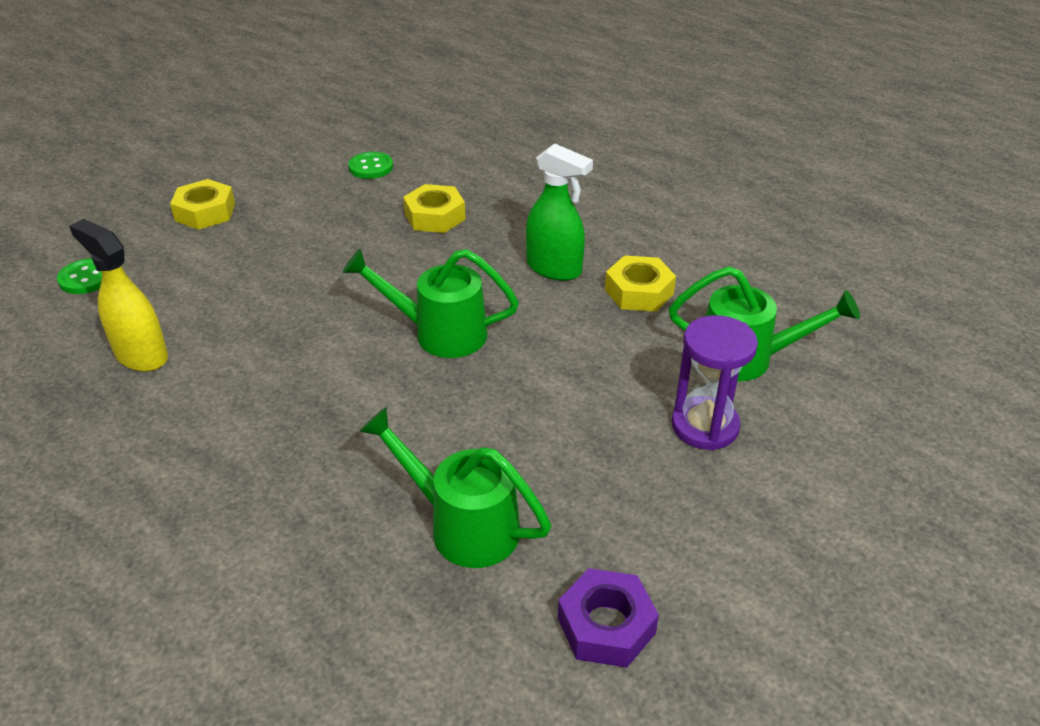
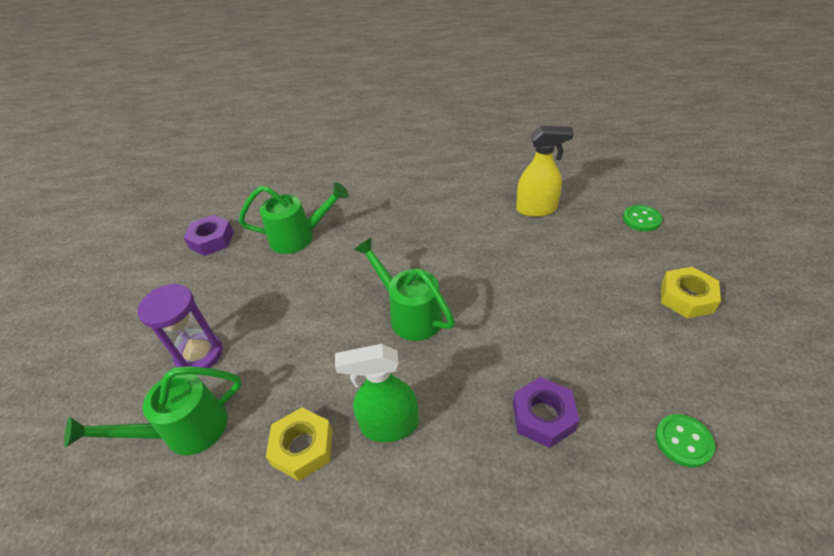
camera: 145 degrees right, 5 degrees up
(435, 216) = (543, 416): yellow nut -> purple nut
(440, 333) = (410, 314): green watering can -> green watering can turned 105 degrees counterclockwise

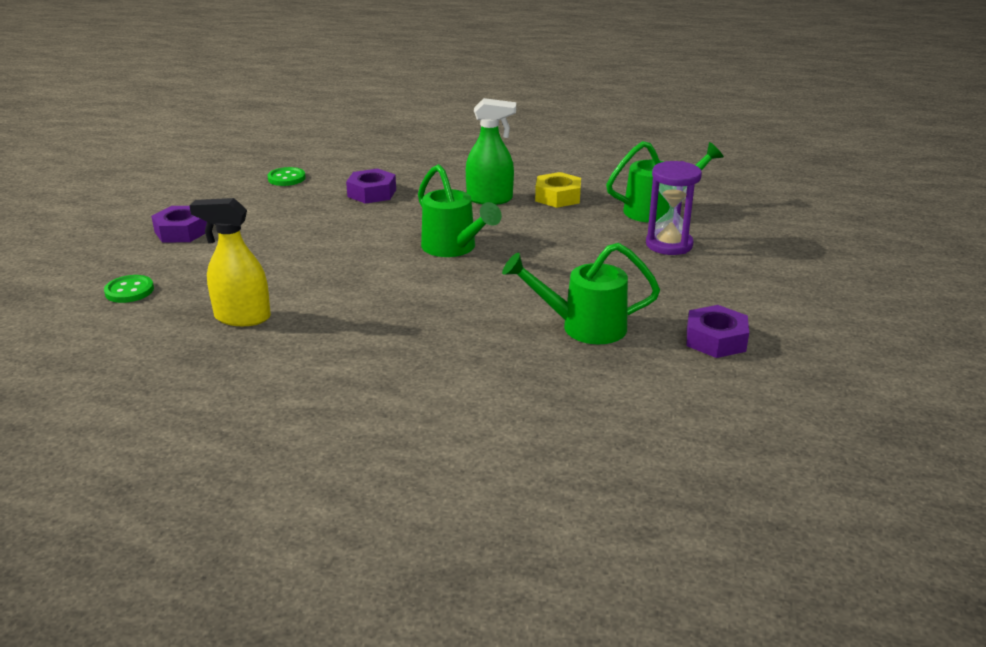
camera: 175 degrees left, 15 degrees down
(686, 297) = (182, 231): yellow nut -> purple nut

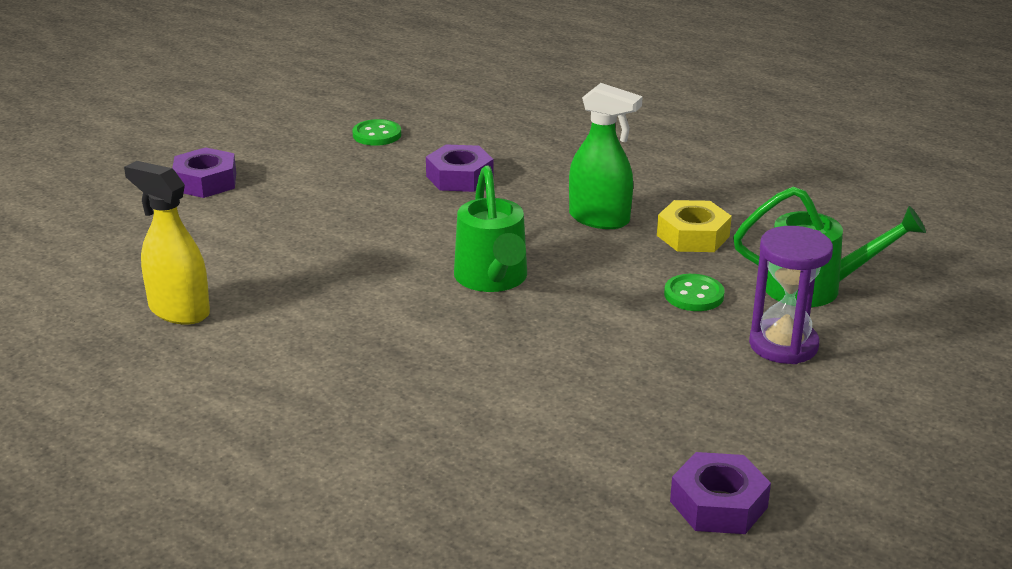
camera: 25 degrees right, 0 degrees up
(129, 291) = (93, 246): green button -> green button (693, 295)
(584, 327) = (559, 435): green watering can -> none

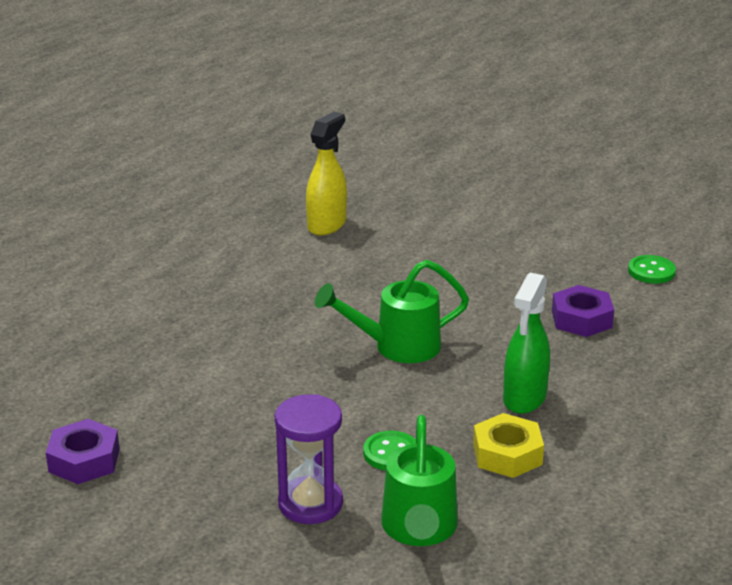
camera: 85 degrees right, 0 degrees up
(205, 182) = (525, 208): purple nut -> none

